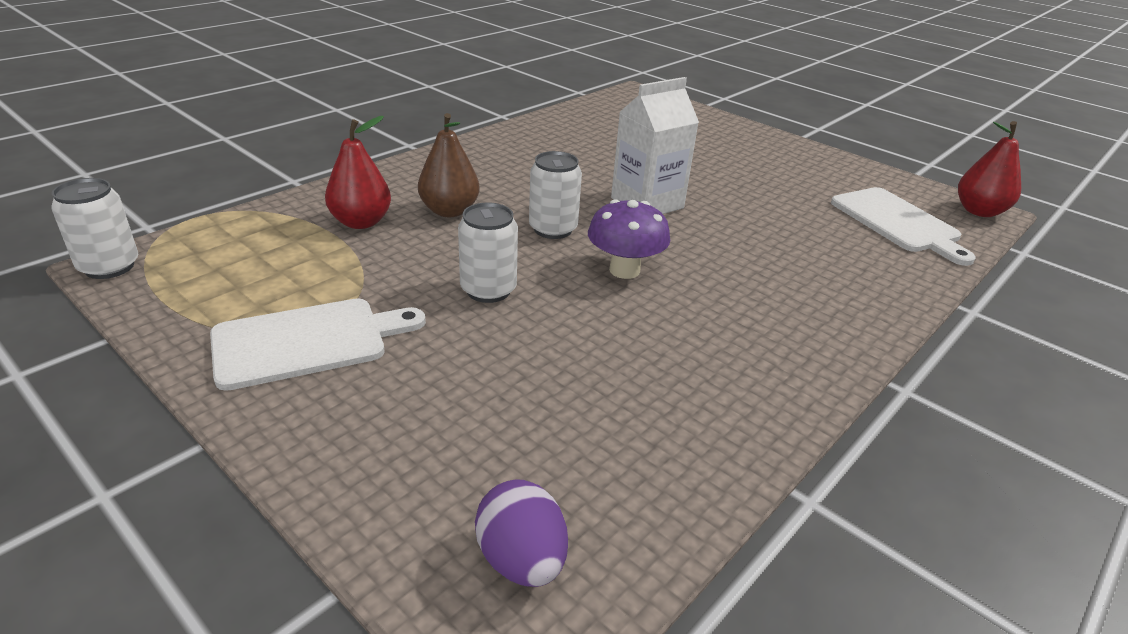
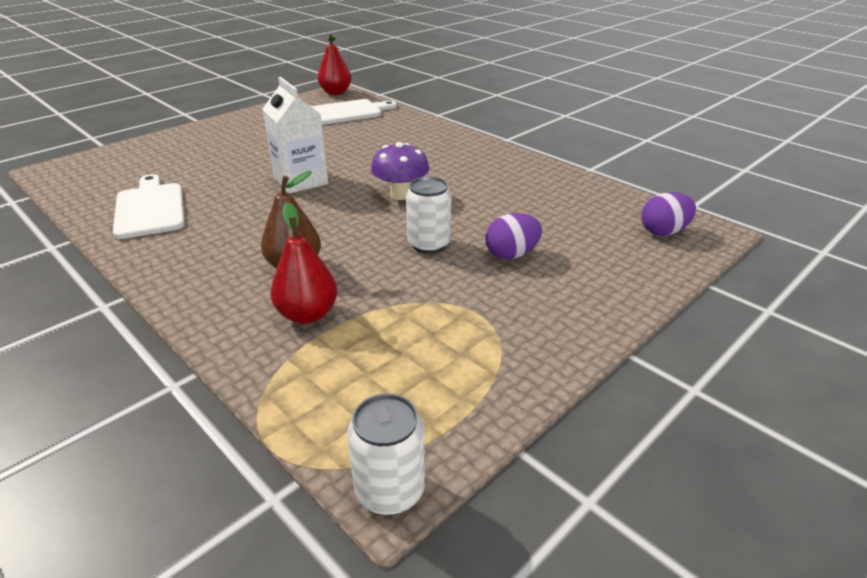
camera: 85 degrees left, 0 degrees up
(308, 342) = (508, 319): white cutting board -> white cutting board (150, 208)
(455, 356) = (511, 255): none -> purple egg
(553, 229) = (337, 218): white can -> none

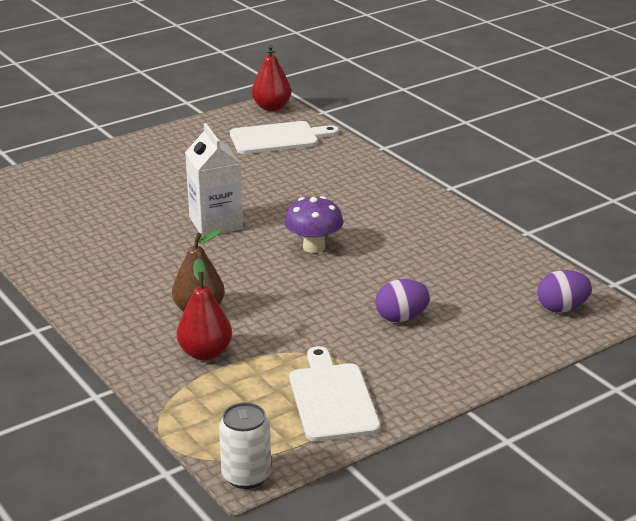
camera: 10 degrees right, 5 degrees down
(150, 208) = (69, 242): white cutting board -> white cutting board (332, 399)
(428, 244) = (326, 301): white can -> none

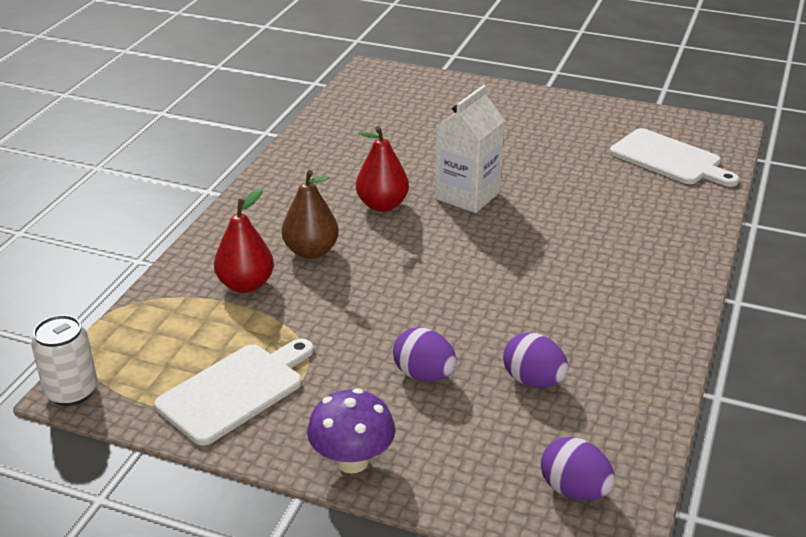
camera: 55 degrees right, 5 degrees up
(271, 107) = (722, 130): red pear -> red pear (382, 205)
(314, 247) = (493, 265): purple mushroom -> purple mushroom (352, 461)
(451, 282) = (533, 381): none -> purple egg

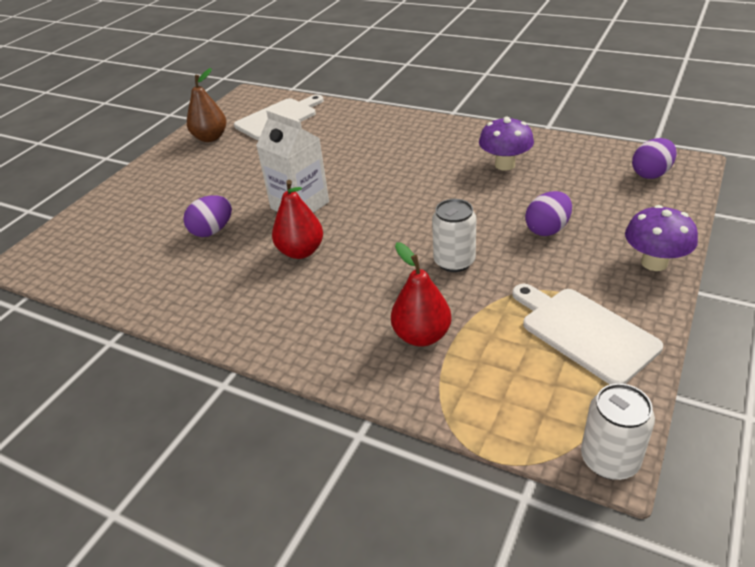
camera: 80 degrees left, 5 degrees up
(311, 251) = (370, 294): brown pear -> brown pear (210, 138)
(361, 303) = (454, 261): none -> white can
(533, 381) = (546, 184): purple egg -> purple egg (212, 231)
(579, 344) = (504, 165): none -> purple mushroom

